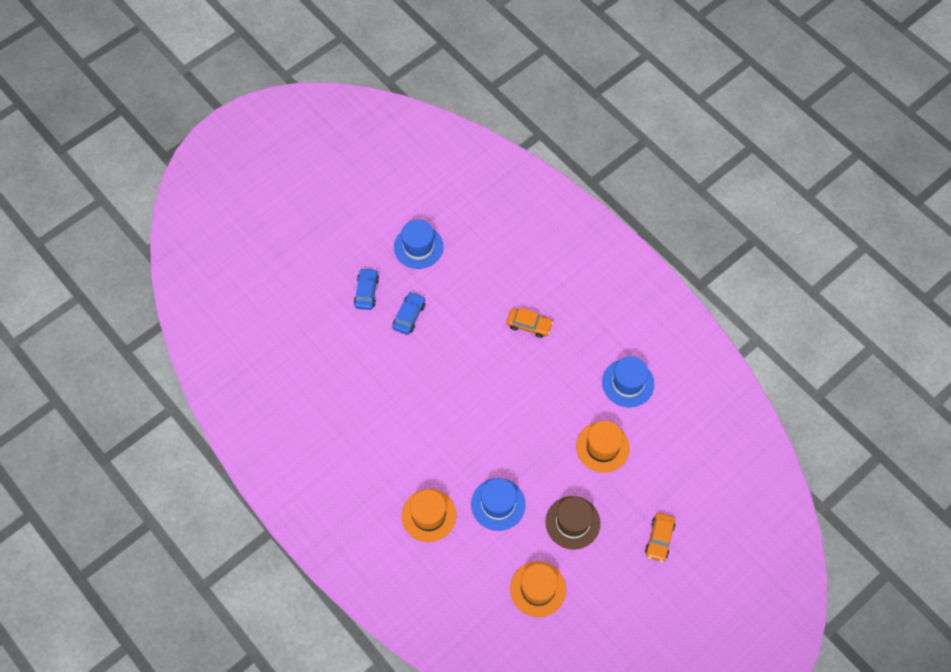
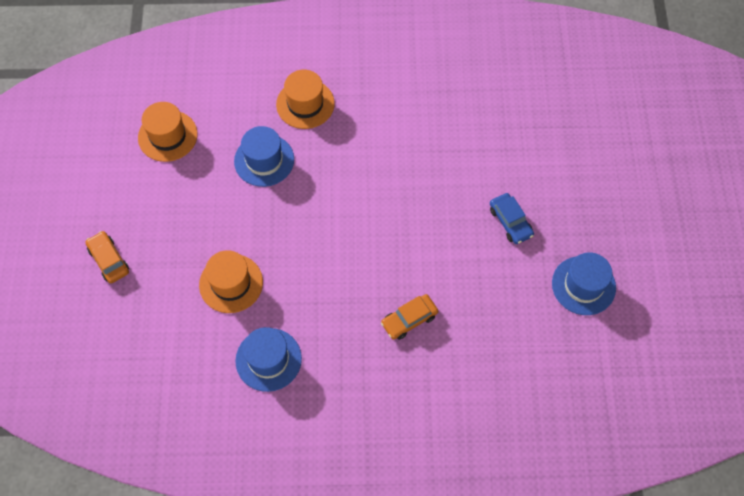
camera: 130 degrees right, 0 degrees up
(366, 292) = (567, 204): blue car -> none
(572, 522) = (192, 204): brown hat -> none

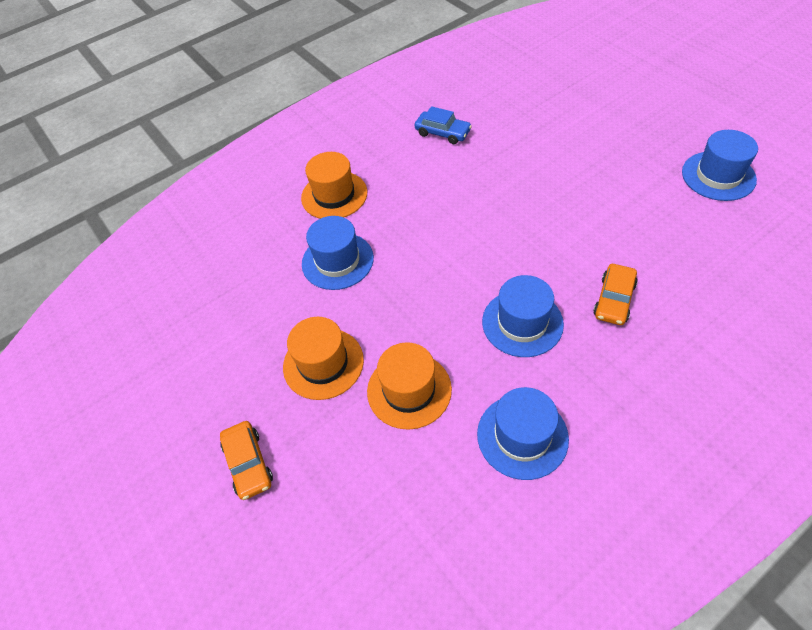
camera: 30 degrees left, 10 degrees down
(109, 260) = (248, 463): orange car -> orange car turned 135 degrees counterclockwise
(167, 136) = (216, 301): orange hat -> orange hat (323, 363)
(337, 291) = (522, 323): none -> blue hat
(510, 222) = (607, 170): blue car -> blue car (442, 133)

